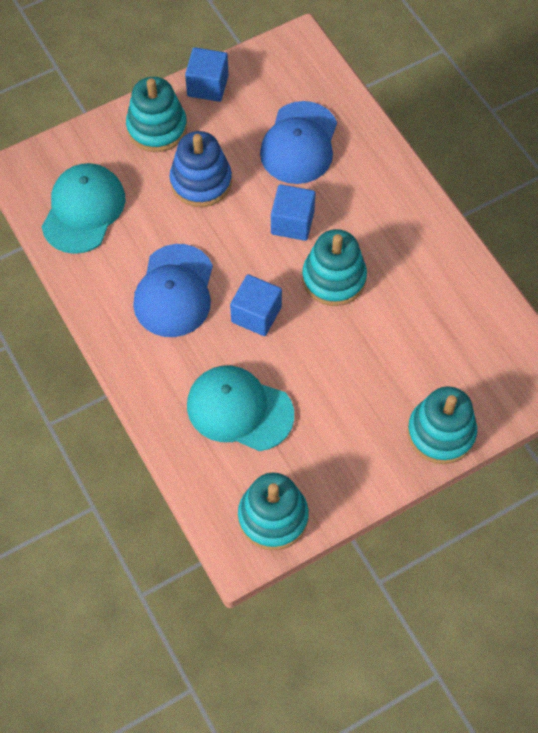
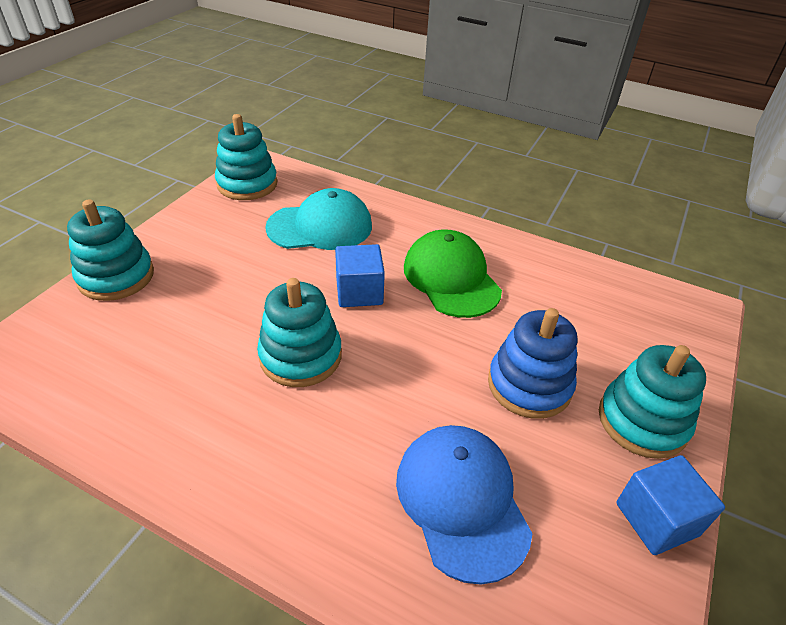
camera: 145 degrees right, 20 degrees down
(83, 210) = (603, 303): turquoise cap -> none
(174, 291) = (451, 278): blue cap -> green cap
(292, 222) = (389, 391): blue cube -> none

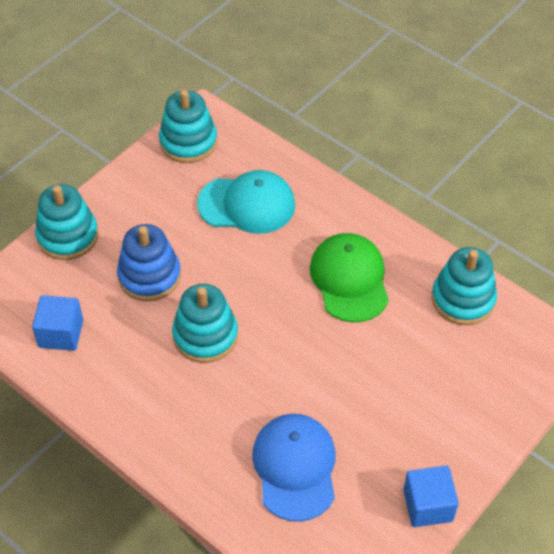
camera: 15 degrees right, 10 degrees up
(359, 292) = (265, 282): blue cube -> blue cube (61, 333)
(529, 385) = (378, 390): blue stacking toy -> blue stacking toy (149, 276)
(642, 421) = (455, 435): turquoise stacking toy -> turquoise stacking toy (463, 299)

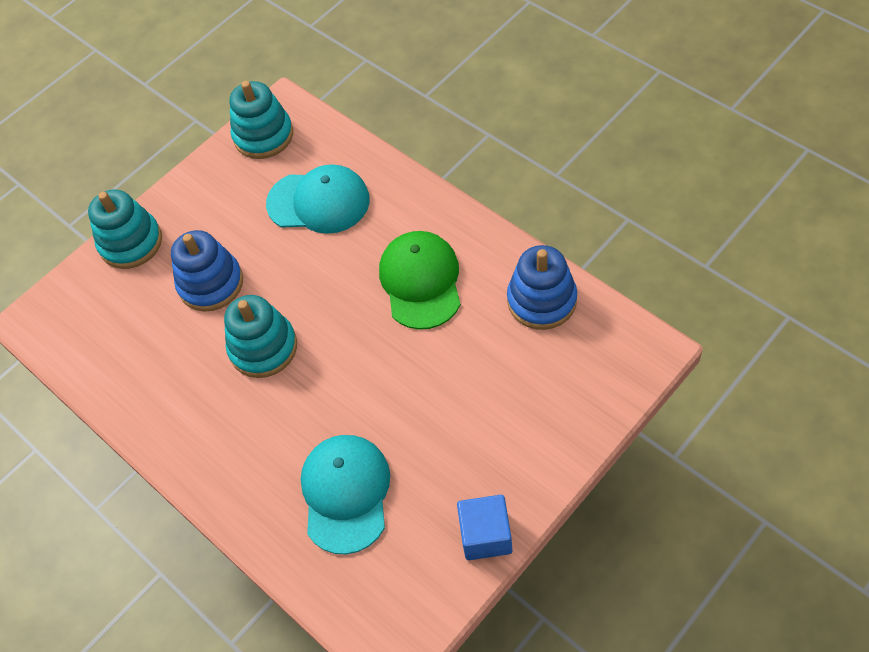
camera: 10 degrees right, 5 degrees up
(61, 333) = (114, 349): blue cube -> none
(295, 467) = (345, 493): blue cap -> turquoise cap
(463, 299) = (541, 300): turquoise stacking toy -> blue stacking toy

